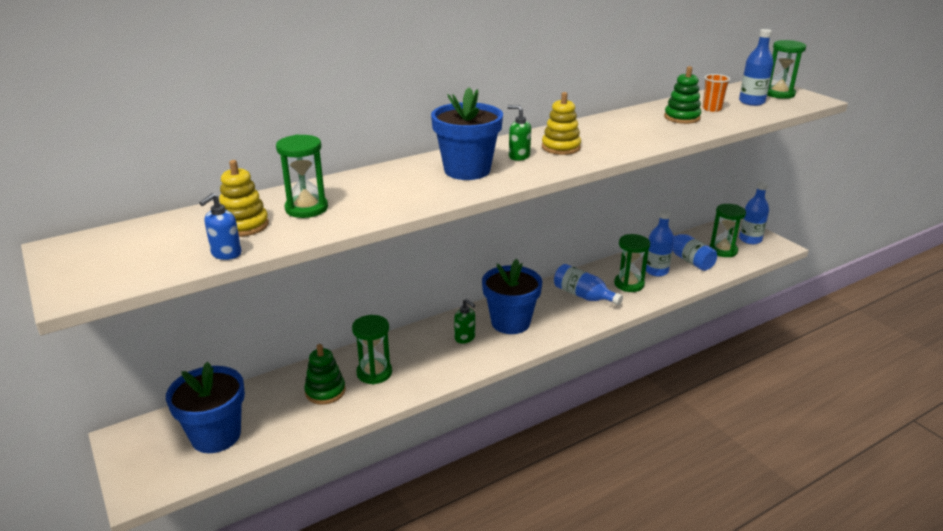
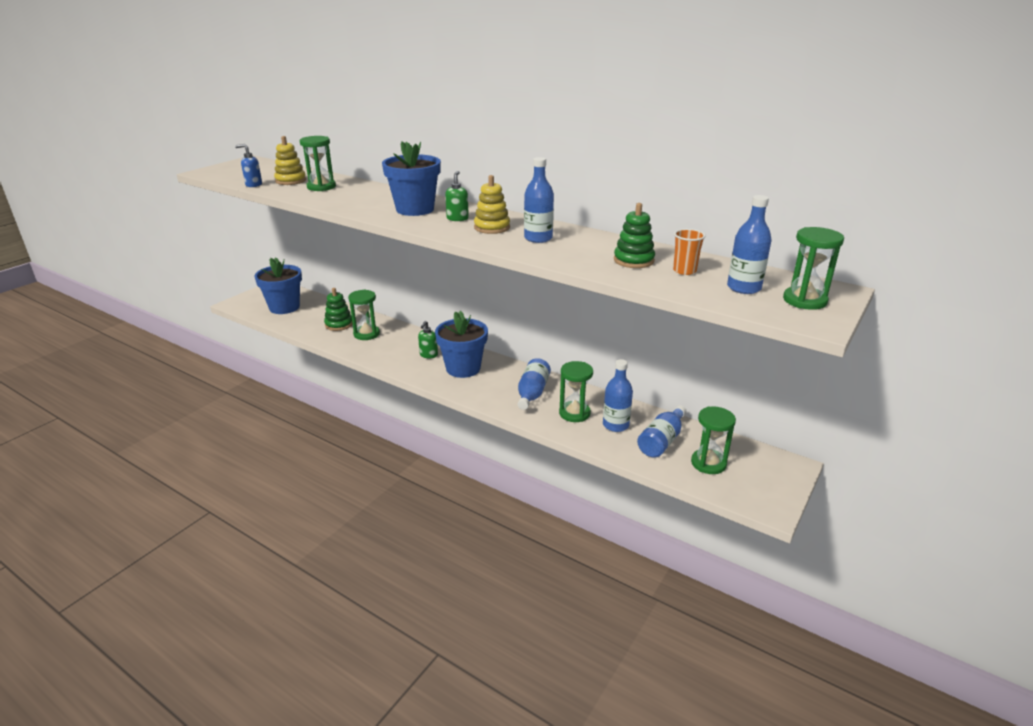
camera: 65 degrees right, 0 degrees up
(750, 239) = (761, 481): blue bottle -> blue bottle (538, 238)

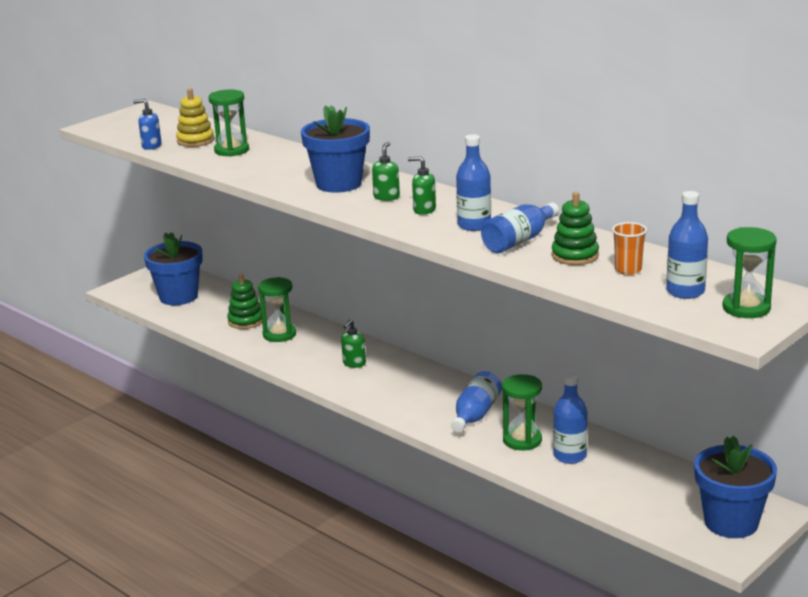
camera: 10 degrees right, 5 degrees down
(463, 368) = (395, 381): blue flower pot -> blue flower pot (731, 522)
(492, 227) = (424, 210): yellow stacking toy -> green soap dispenser
(662, 441) = (621, 476): blue bottle -> blue bottle (519, 241)
(708, 463) = (670, 503): green hourglass -> none

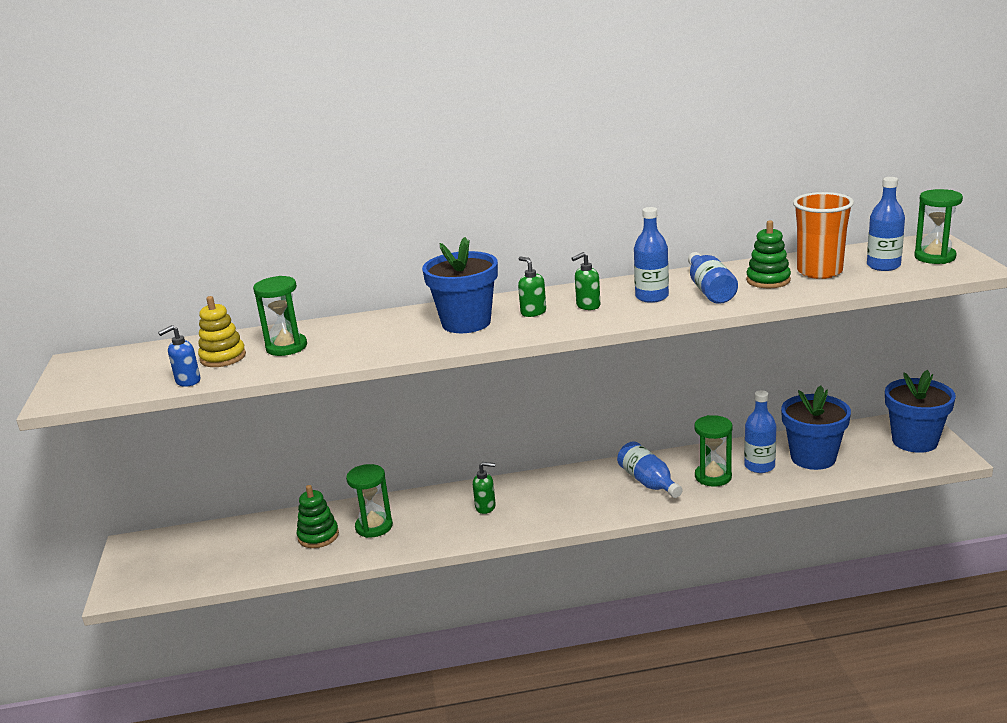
camera: 50 degrees left, 0 degrees up
(178, 297) = (202, 558): blue flower pot -> blue flower pot (813, 458)
(354, 363) = (486, 507): green soap dispenser -> green soap dispenser turned 60 degrees counterclockwise
(628, 270) = (819, 272): orange cup -> orange cup, size x1.86

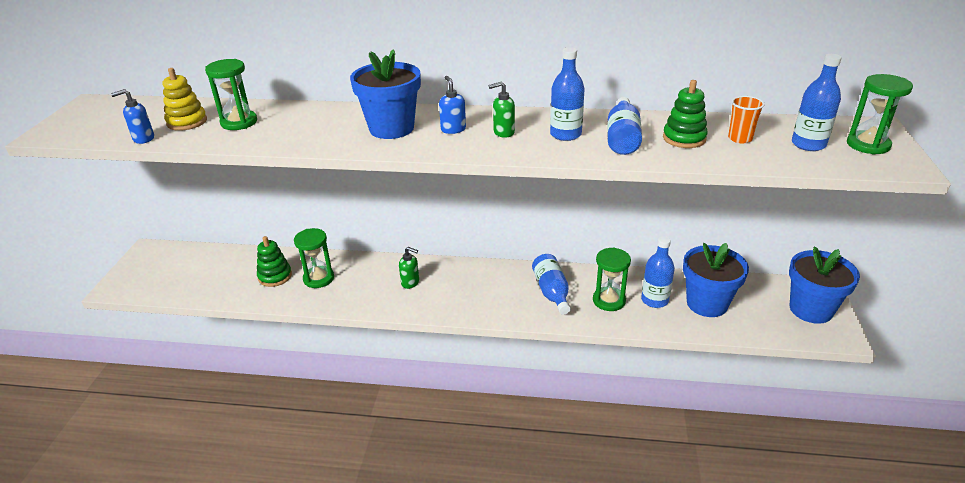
camera: 15 degrees right, 10 degrees up
(533, 312) = (453, 129): green soap dispenser -> blue soap dispenser
(819, 272) = (740, 138): orange cup -> orange cup, size x0.54

